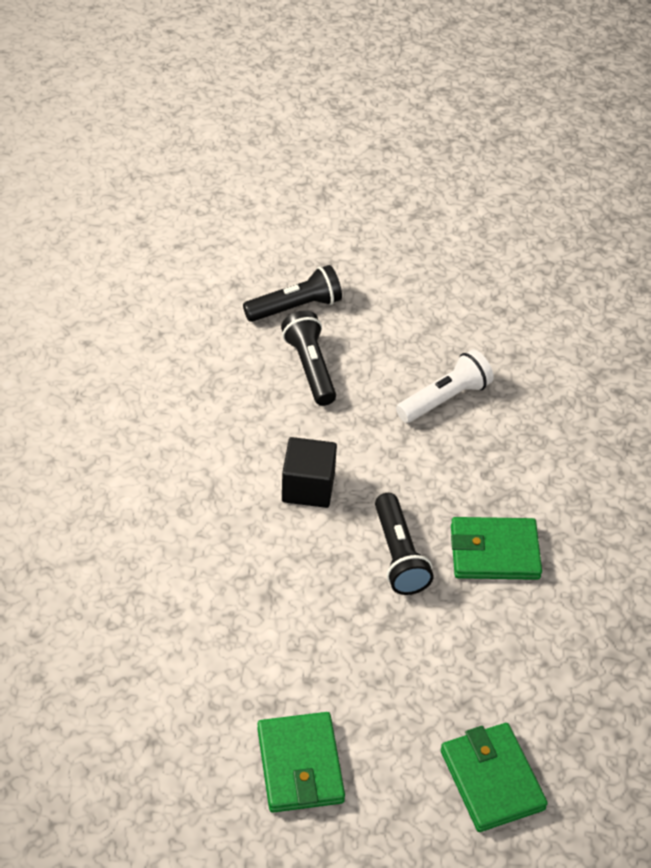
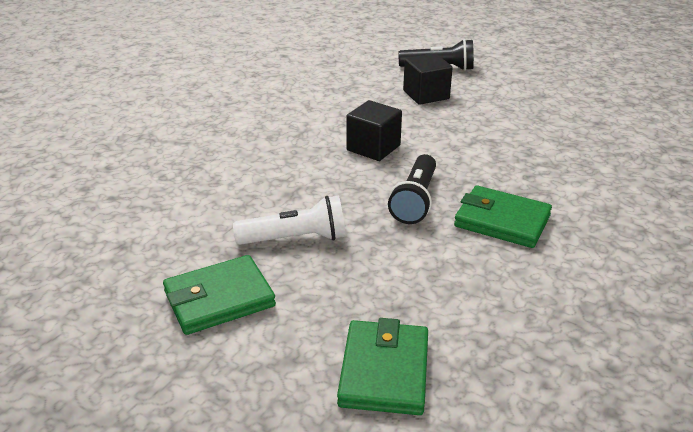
camera: 30 degrees right, 15 degrees down
(300, 765) = (219, 299): green wallet -> green wallet turned 45 degrees clockwise
(310, 368) = (426, 95): black flashlight -> black cube
(444, 399) = (521, 131): white flashlight -> white flashlight (295, 239)

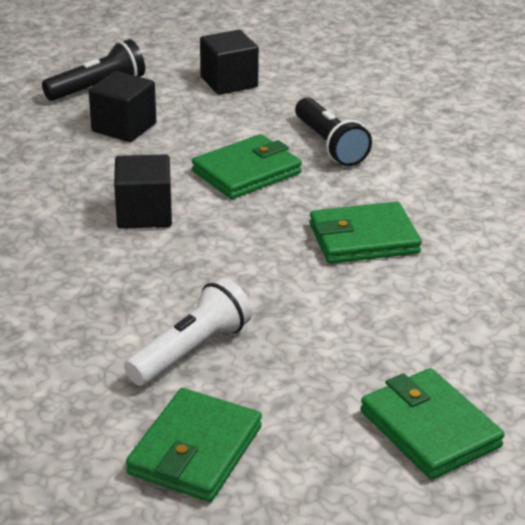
camera: 40 degrees left, 0 degrees up
(415, 200) = (259, 254): black flashlight -> black flashlight (329, 145)
(472, 148) = (246, 172): none -> green wallet
(530, 90) = (229, 82): none -> black cube

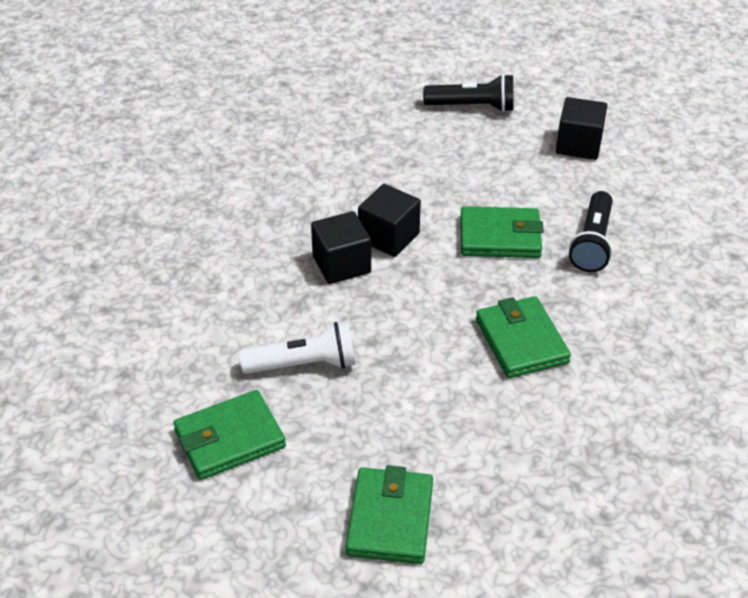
camera: 40 degrees right, 10 degrees up
(124, 127) = (454, 152): black cube -> black cube (341, 264)
(363, 239) = (521, 341): green wallet -> green wallet turned 45 degrees clockwise

